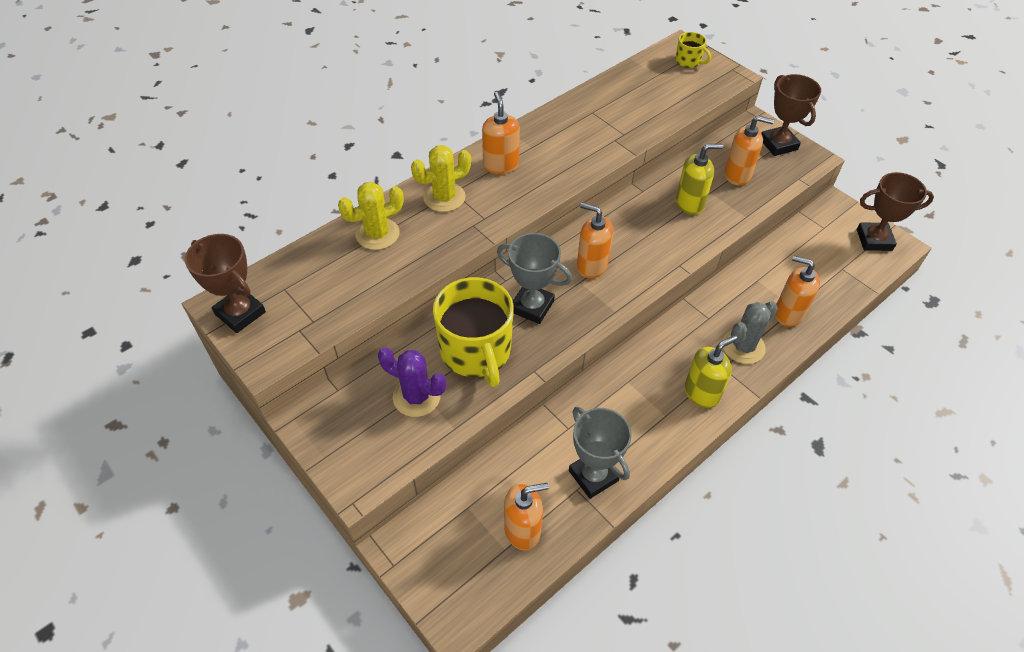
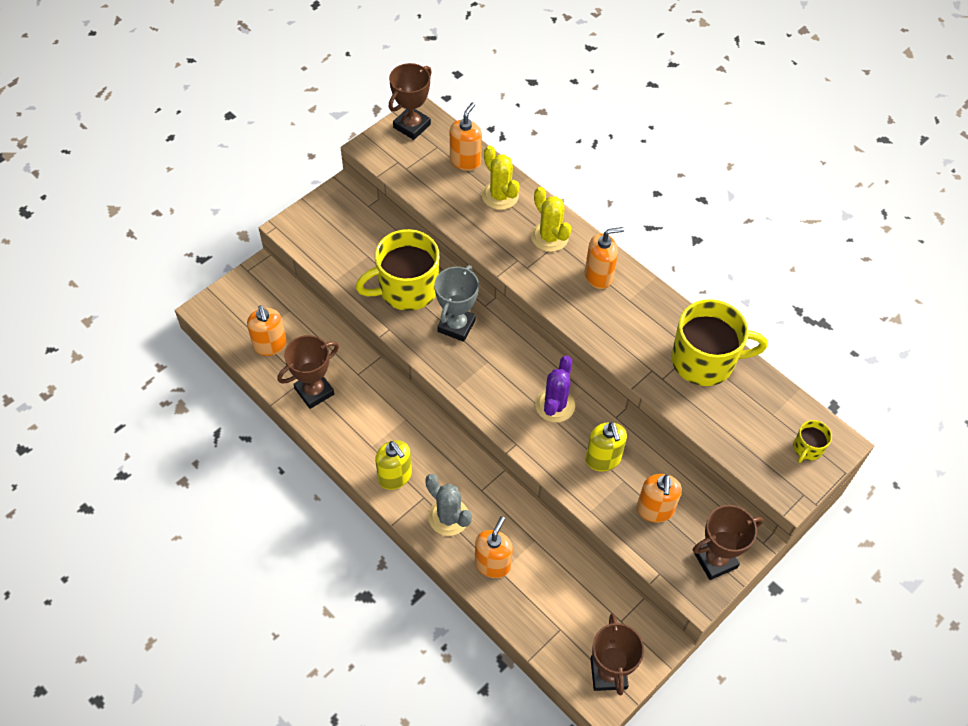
camera: 85 degrees right, 5 degrees up
(416, 397) = (362, 254): purple cactus -> purple cactus (555, 405)
(591, 266) = (508, 371): orange soap dispenser -> orange soap dispenser (465, 161)
(593, 476) = (314, 391): grey trophy -> brown trophy
(603, 106) = (704, 360): none -> yellow mug

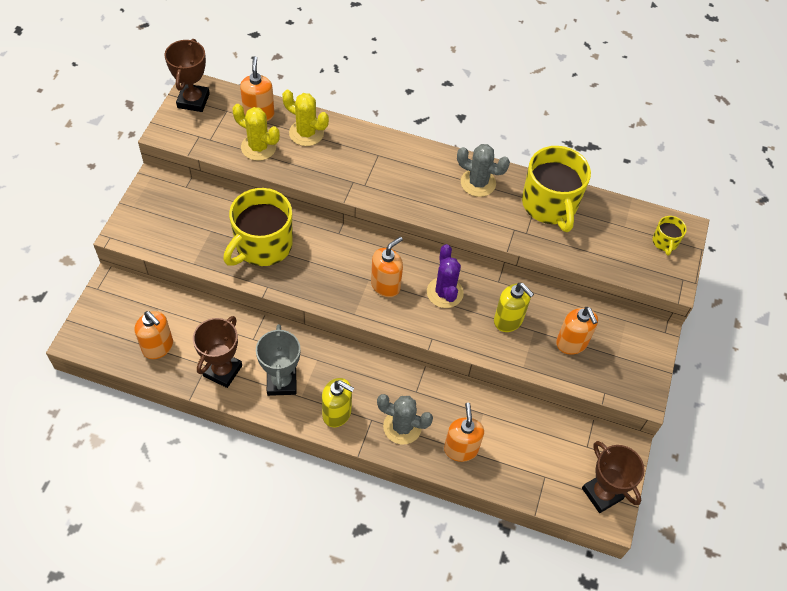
camera: 30 degrees left, 0 degrees up
(456, 326) = (324, 260): grey trophy -> grey trophy (281, 382)
(549, 237) = (368, 152): yellow cactus -> yellow cactus (258, 147)
(598, 276) = (427, 169): orange soap dispenser -> orange soap dispenser (385, 285)
(642, 309) = (478, 183): none -> grey cactus
(704, 360) = (550, 205): yellow mug -> yellow mug turned 105 degrees clockwise
(715, 560) = (639, 362): brown trophy -> none

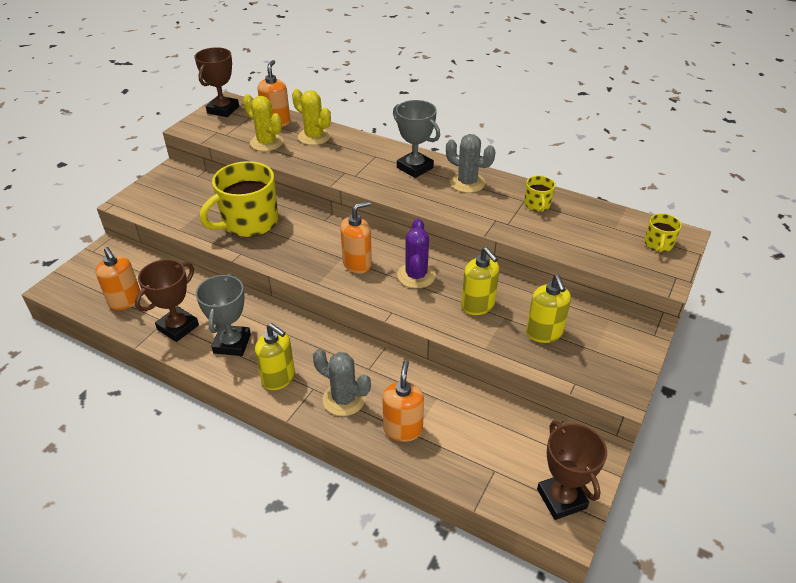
camera: 15 degrees right, 15 degrees down
(422, 167) = (415, 168): none -> grey trophy
(550, 205) = (537, 205): yellow mug -> yellow mug, size x0.46
(571, 343) = (544, 333): orange soap dispenser -> yellow soap dispenser

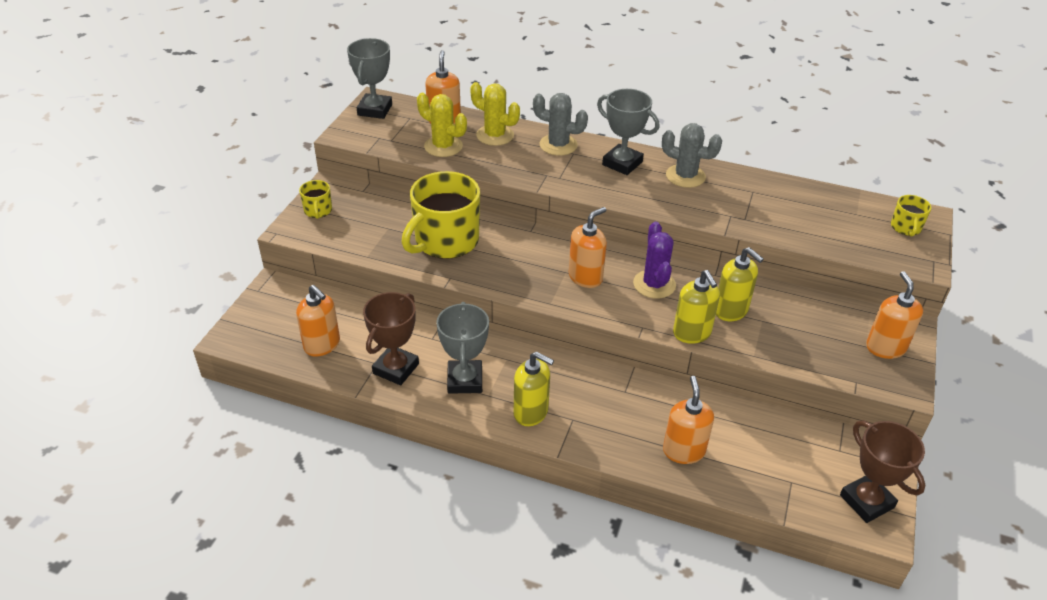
camera: 10 degrees left, 0 degrees up
(223, 110) = (375, 110): brown trophy -> grey trophy
(344, 399) = (610, 427): grey cactus -> grey cactus (558, 145)
(537, 205) = (768, 195): yellow mug -> yellow mug (318, 211)
(544, 333) = (809, 333): yellow soap dispenser -> yellow soap dispenser (692, 333)
(613, 354) = (885, 347): none -> orange soap dispenser

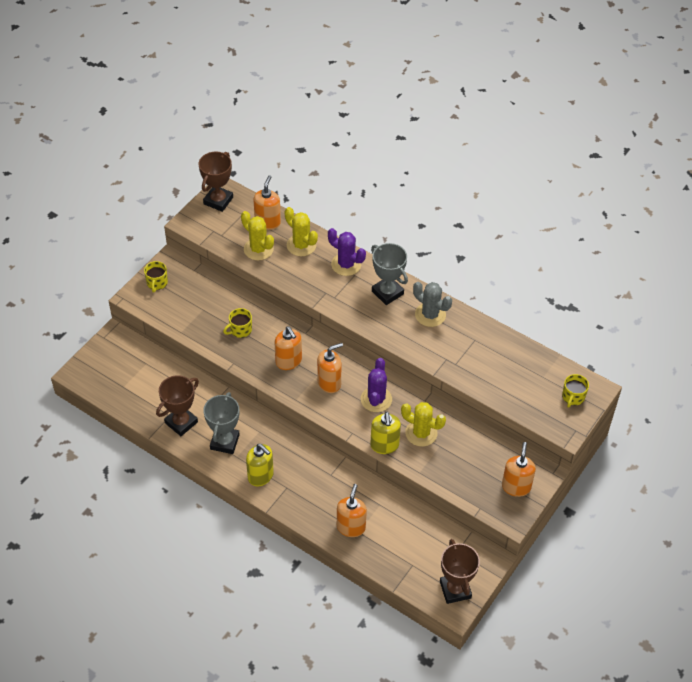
camera: 15 degrees right, 10 degrees up
(322, 345) = (137, 393): orange soap dispenser -> orange soap dispenser (288, 361)
(375, 110) = (218, 201): grey trophy -> brown trophy
(445, 241) = (240, 330): yellow mug -> yellow mug, size x0.46
(558, 145) = (346, 264): grey cactus -> purple cactus
(731, 310) = (421, 433): yellow soap dispenser -> yellow cactus

